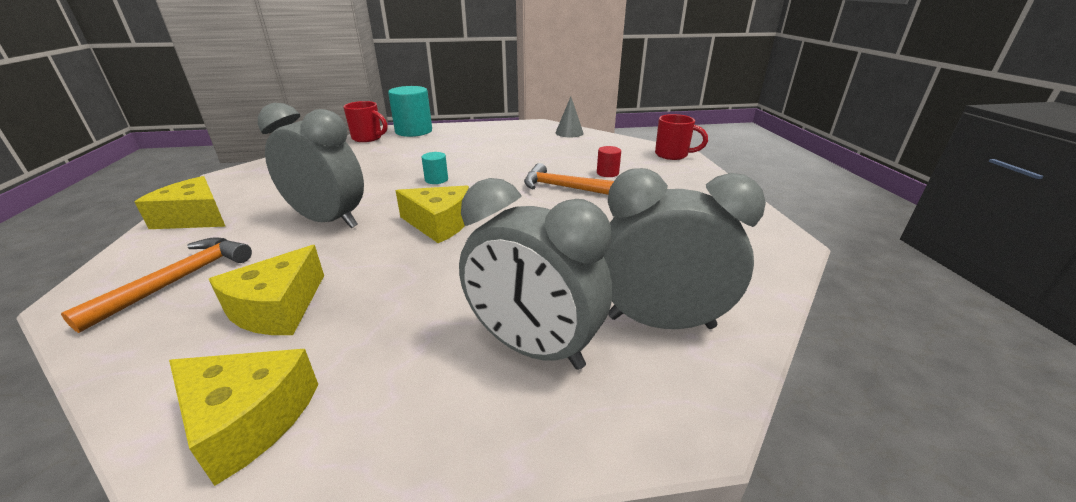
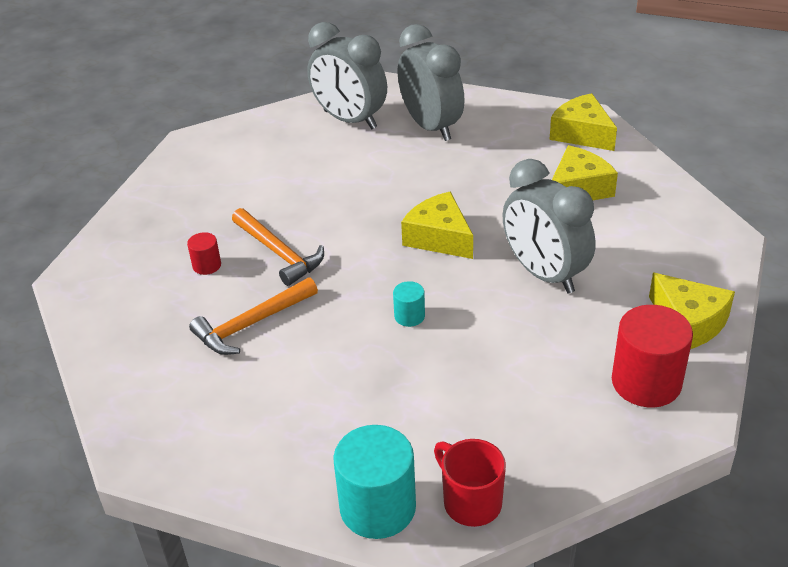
camera: 150 degrees left, 10 degrees up
(179, 280) = (660, 234): orange hammer -> orange hammer (251, 324)
(252, 184) = (646, 382): none -> red cylinder
(569, 133) = (128, 394): grey cone -> none
(673, 155) = (83, 277): red mug -> none

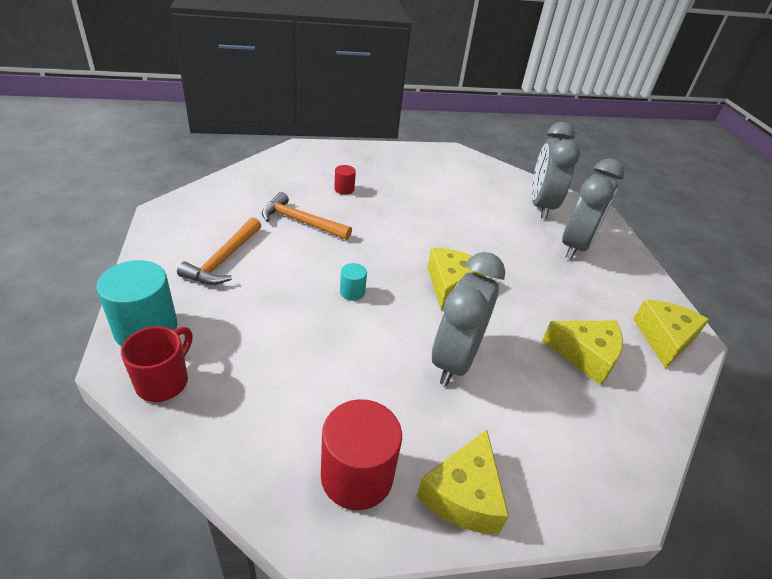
camera: 55 degrees right, 0 degrees up
(279, 253) = (376, 214): orange hammer -> orange hammer (223, 260)

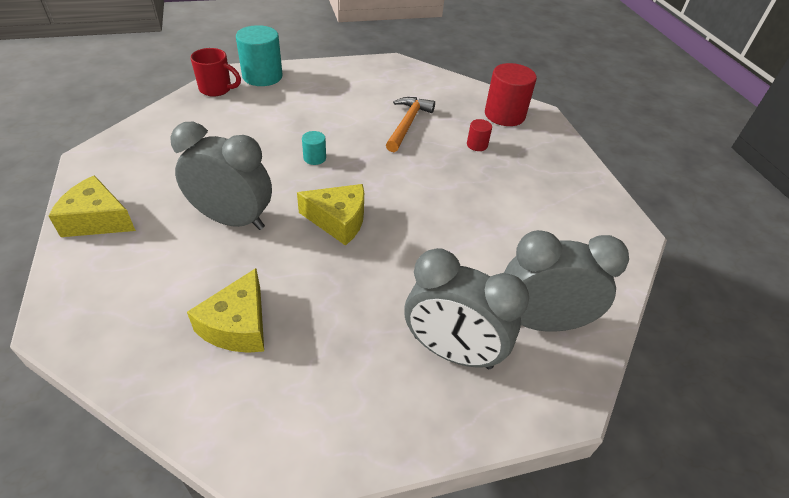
camera: 85 degrees right, 5 degrees up
(223, 260) = (341, 94): orange hammer -> none
(357, 476) = (127, 169): red cylinder -> red cylinder (504, 115)
(664, 339) = (268, 425): yellow cheese -> none

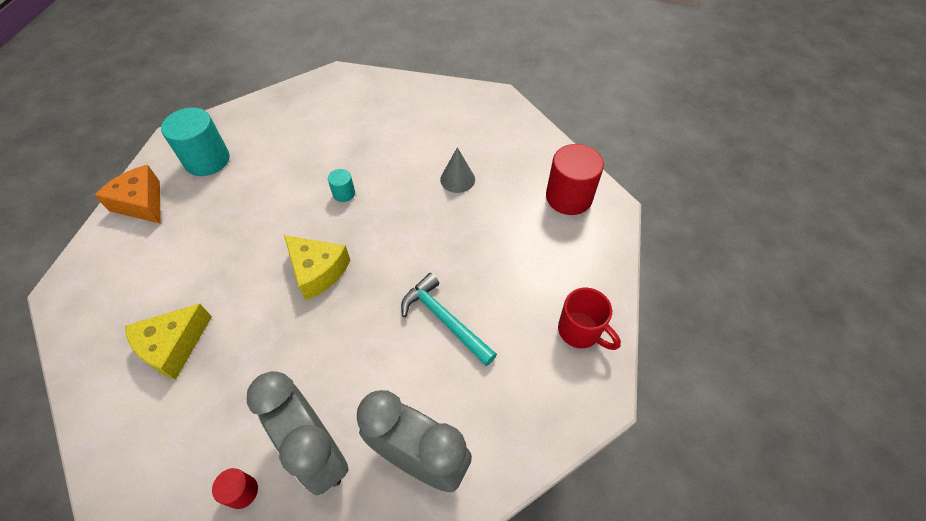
camera: 30 degrees right, 10 degrees up
(97, 220) = (141, 203): yellow cheese -> orange cheese
(217, 89) = (312, 90): red mug -> red mug (580, 331)
(232, 220) = (235, 239): grey clock -> none
(262, 76) = (360, 84): turquoise cylinder -> turquoise cylinder (207, 160)
(407, 124) = (457, 179): orange hammer -> grey cone
(477, 145) = (510, 227): red cylinder -> red cylinder (242, 491)
(479, 221) = (444, 319): none -> turquoise hammer

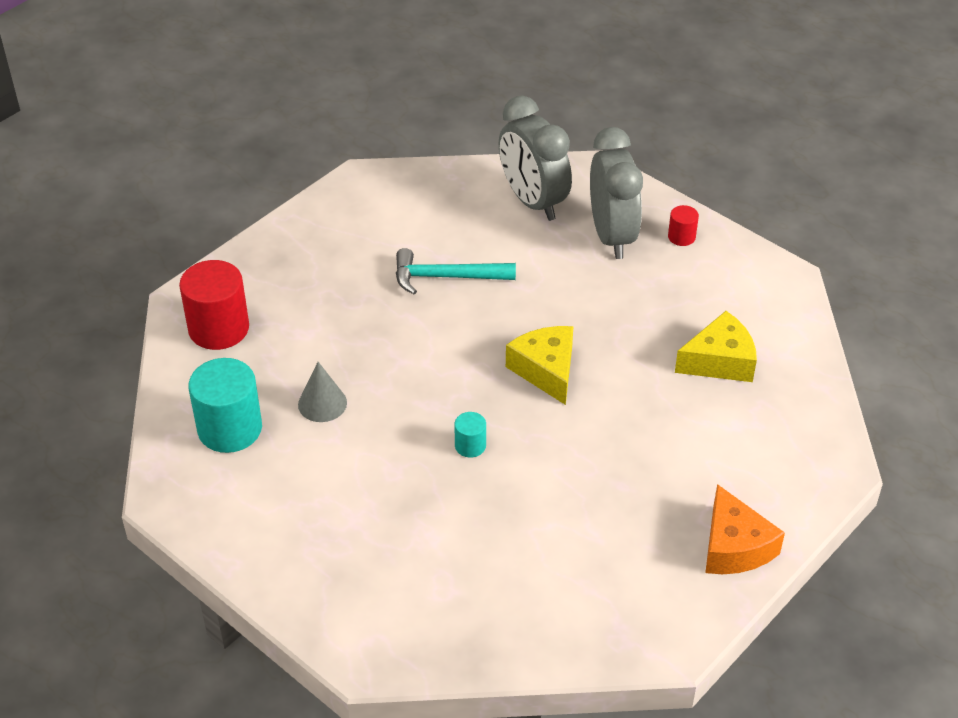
camera: 150 degrees left, 10 degrees down
(207, 160) = (630, 578): turquoise cylinder -> turquoise cylinder (230, 429)
(444, 319) = (446, 277): turquoise hammer -> turquoise hammer turned 105 degrees clockwise
(580, 331) = (332, 220): red mug -> none

